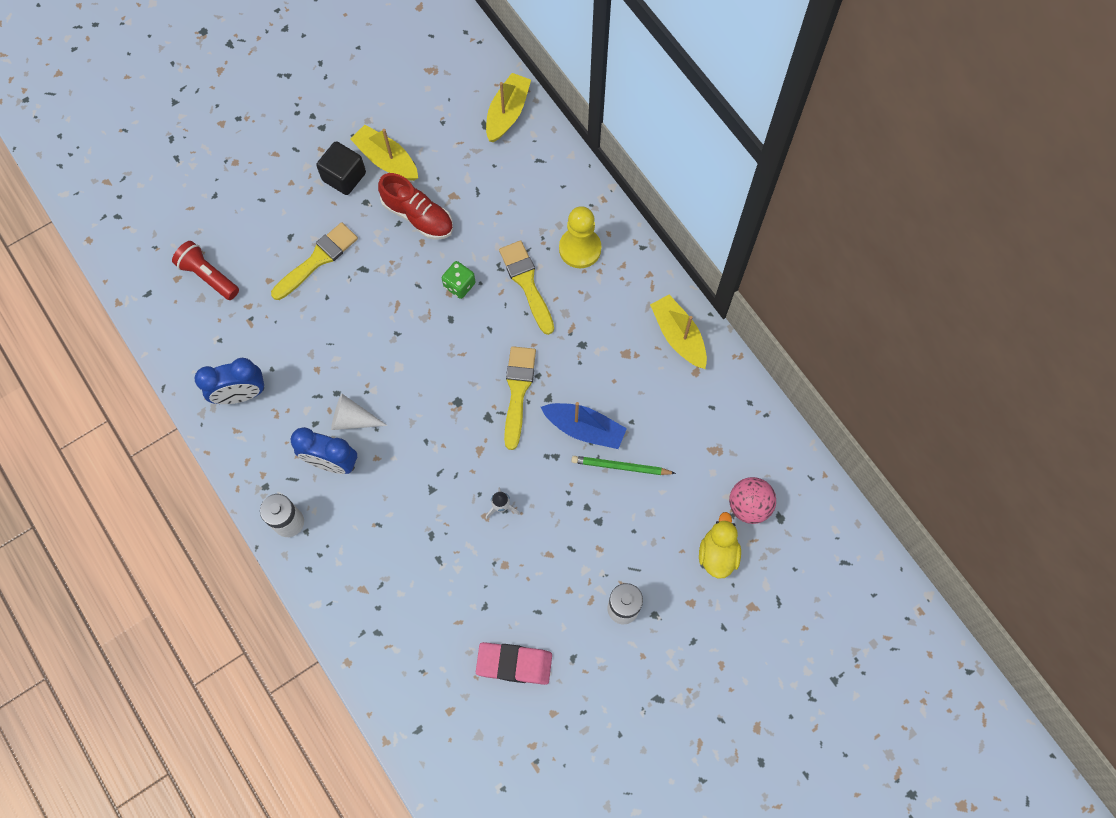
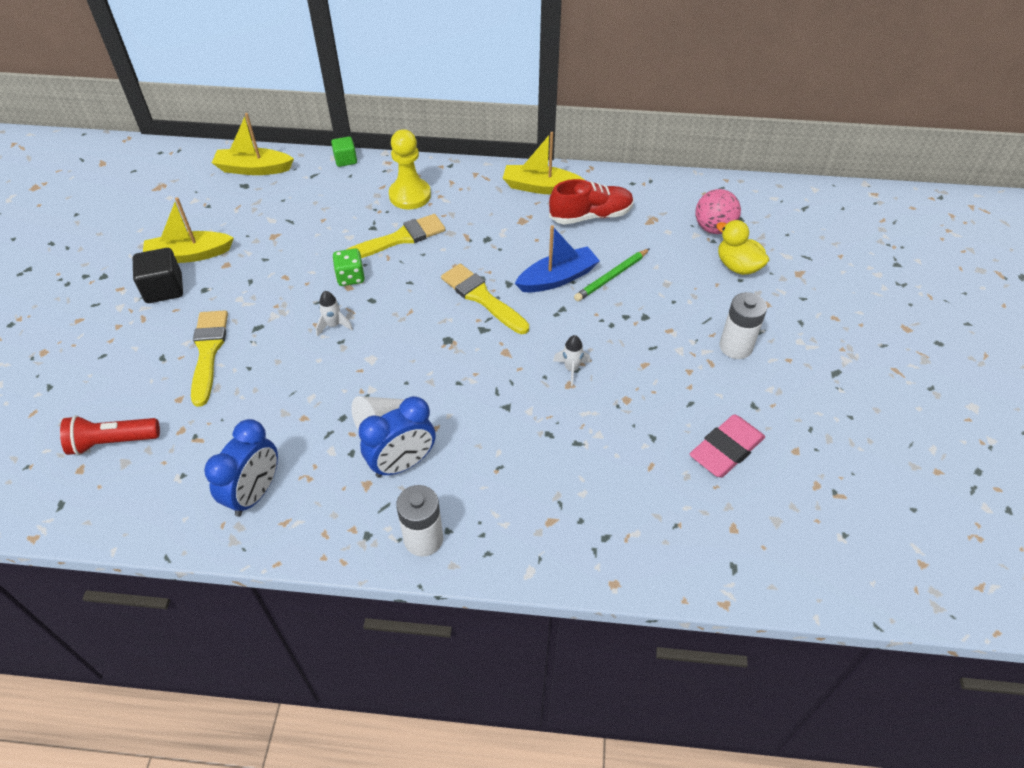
camera: 50 degrees left, 20 degrees down
(406, 315) = (333, 325): none -> white rocket
(418, 216) = (261, 265): red shoe -> red shoe (590, 216)
(507, 113) = (254, 169): yellow boat -> yellow boat turned 60 degrees counterclockwise
(527, 283) = (399, 239): yellow brush -> yellow brush turned 135 degrees clockwise
(577, 166) = (345, 160): none -> green cube

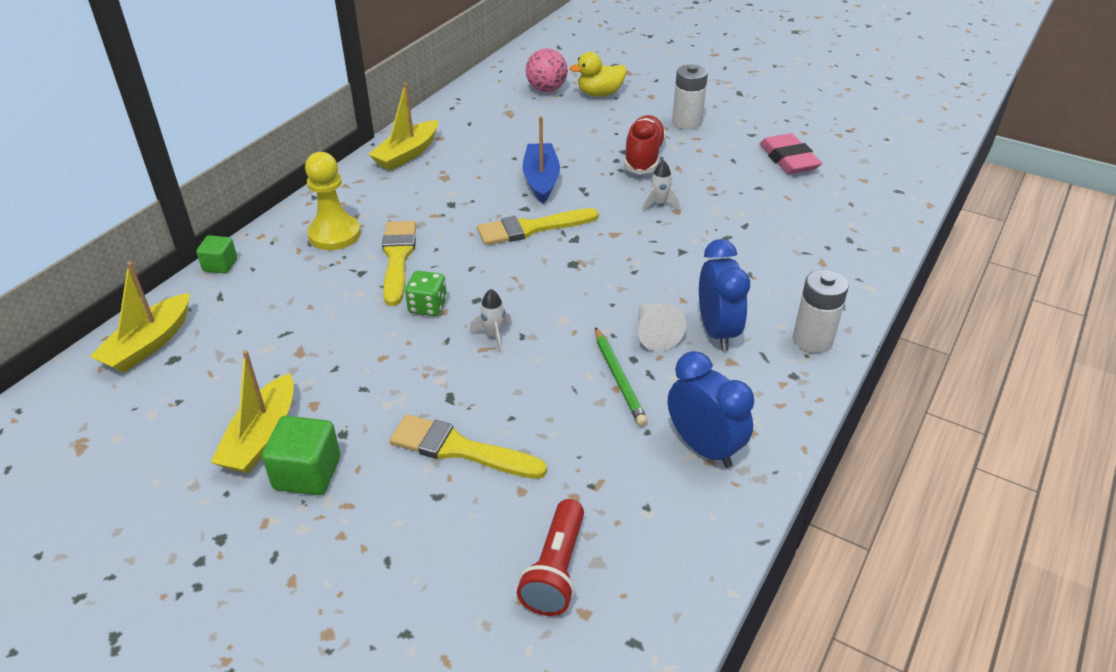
camera: 65 degrees left, 10 degrees down
(164, 289) = (307, 473): black cube -> green cube
(590, 216) = (474, 140): red shoe -> red shoe (643, 157)
(611, 277) = (563, 152): green pencil -> green pencil (619, 379)

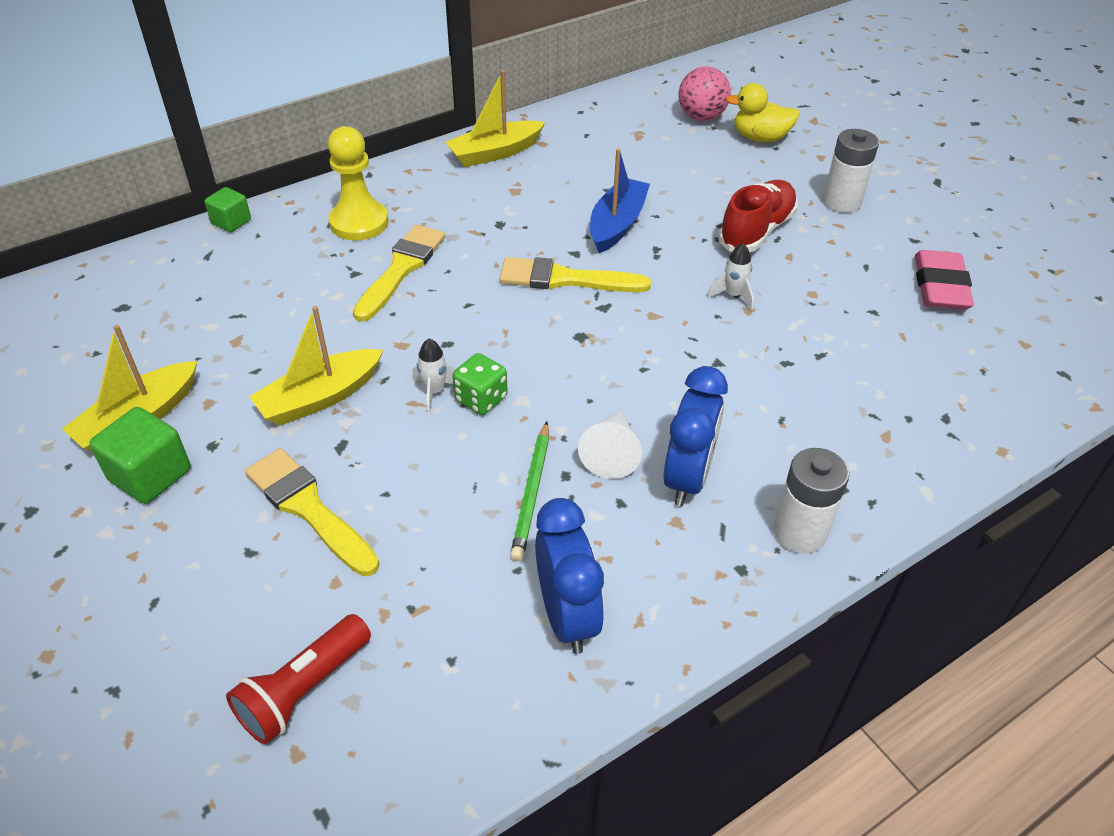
camera: 25 degrees right, 5 degrees up
(149, 344) = (113, 284): yellow boat -> yellow boat (320, 398)
(428, 306) = (392, 334): green dice -> green dice (481, 399)

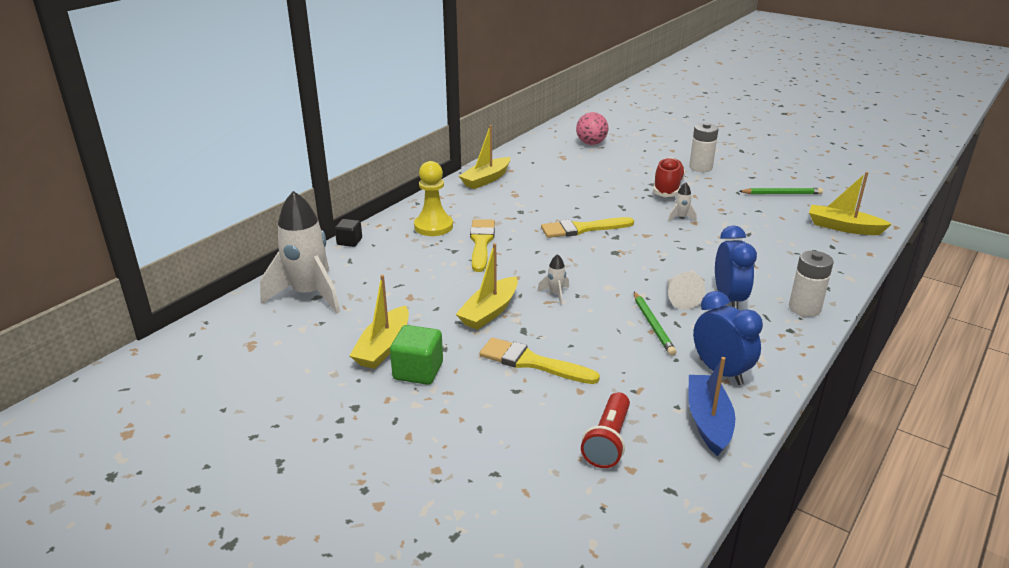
camera: 20 degrees left, 15 degrees down
(115, 301) = (309, 295): none -> white rocket
(231, 222) = (349, 241): green cube -> black cube
(481, 399) = (585, 291): green dice -> none
(617, 224) = (589, 199): blue boat -> blue boat (708, 421)
(760, 138) = (632, 147): yellow duck -> none
(940, 286) = (781, 194): pink eraser -> green pencil
(996, 383) = (843, 227): none -> yellow boat

